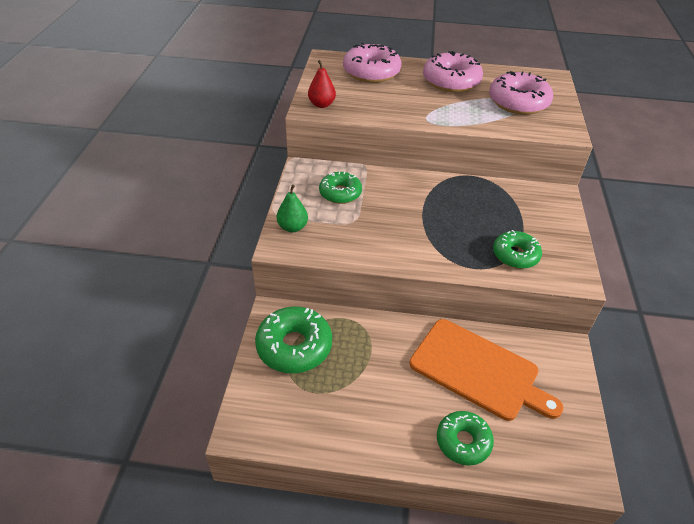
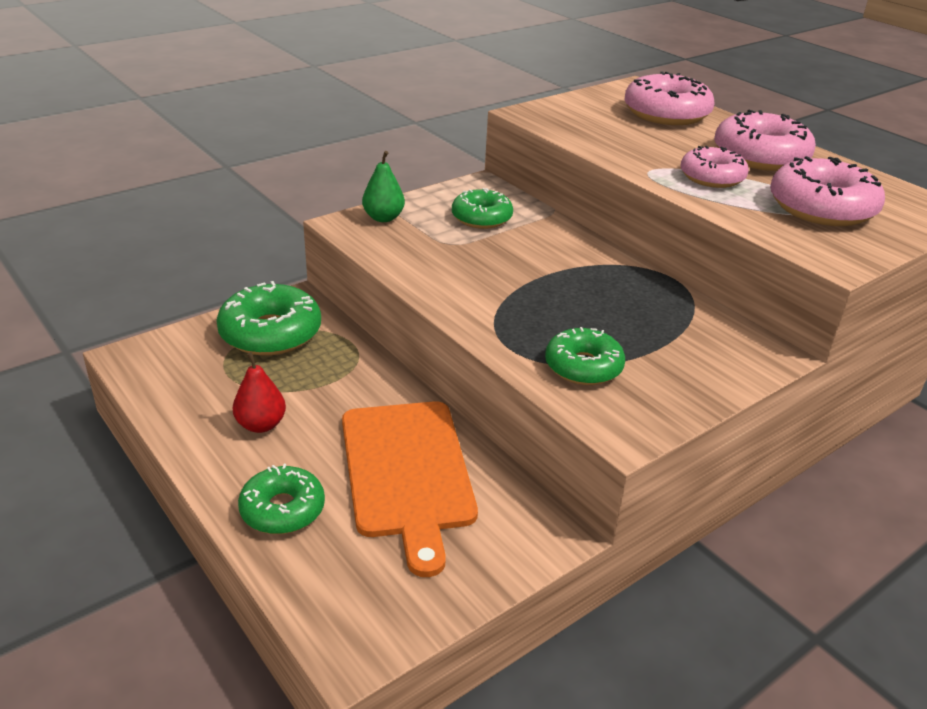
camera: 45 degrees right, 10 degrees down
(321, 104) = (548, 115): red pear -> red pear (261, 425)
(455, 108) = (712, 177): none -> pink donut

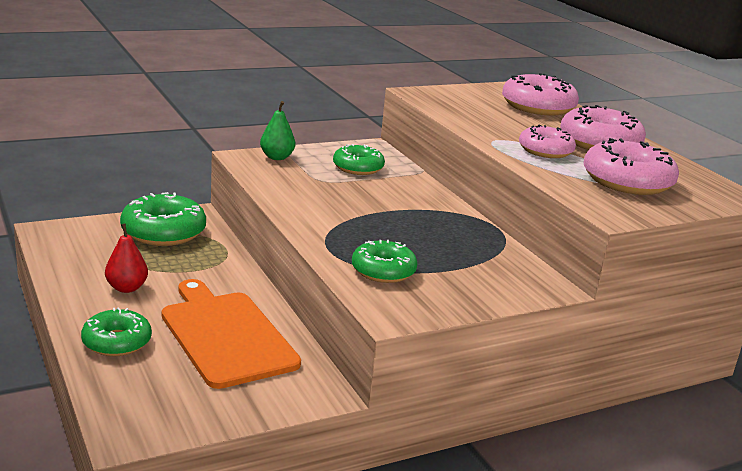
camera: 10 degrees right, 10 degrees down
(407, 472) = (226, 335): orange cutting board -> orange cutting board turned 150 degrees clockwise

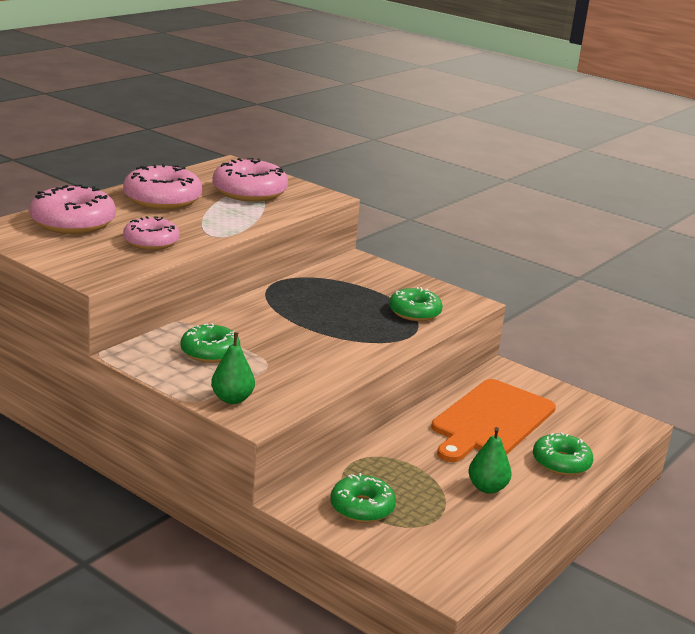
camera: 115 degrees left, 0 degrees up
(127, 288) = (487, 488): red pear -> green pear
(163, 232) = (362, 507): green donut -> green donut, size x0.65
(545, 151) = (214, 217): pink donut -> pink donut (151, 242)

